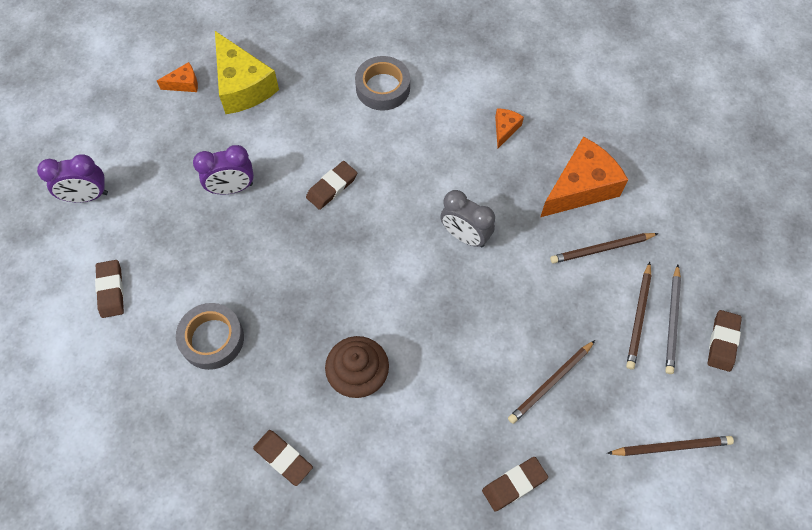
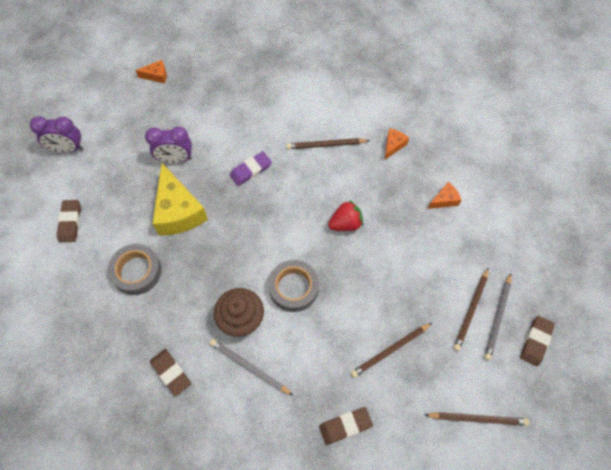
camera: 10 degrees right, 0 degrees up
(242, 86) = (199, 83): yellow cheese -> yellow cheese (178, 211)
(332, 187) = (250, 170): brown eraser -> purple eraser
(381, 434) = (249, 367): none -> grey pencil
(383, 88) = (305, 100): grey tape -> grey tape (293, 288)
(465, 236) = (345, 224): grey clock -> red strawberry
(581, 187) = (444, 200): orange cheese -> orange cheese, size x0.47
(601, 249) = (451, 251): brown pencil -> brown pencil (326, 145)

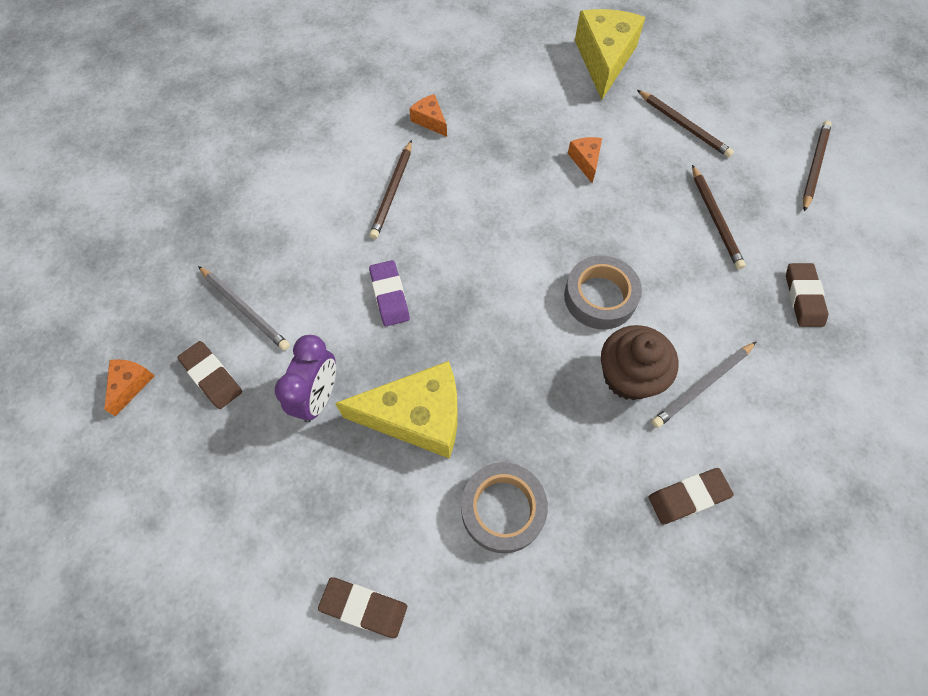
camera: 70 degrees left, 0 degrees up
(67, 149) = (202, 581): purple clock -> none
(345, 224) = (525, 208): red strawberry -> none
(444, 200) = (531, 99): orange cheese -> orange cheese (586, 161)
(498, 318) = (699, 106): grey pencil -> grey pencil (245, 309)
(510, 238) = (604, 60): none -> yellow cheese
(535, 341) = (735, 85): brown eraser -> brown eraser (212, 376)

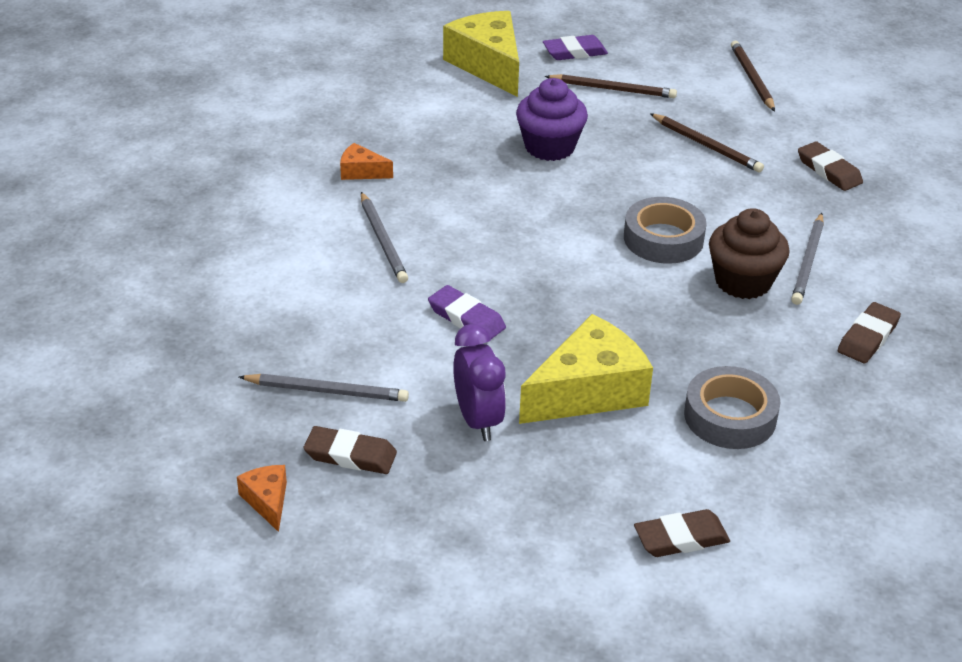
camera: 35 degrees left, 25 degrees down
(392, 192) = (383, 240): brown pencil -> grey pencil
(586, 161) = (549, 147): orange cheese -> purple cupcake
(683, 75) = (574, 52): none -> purple eraser

